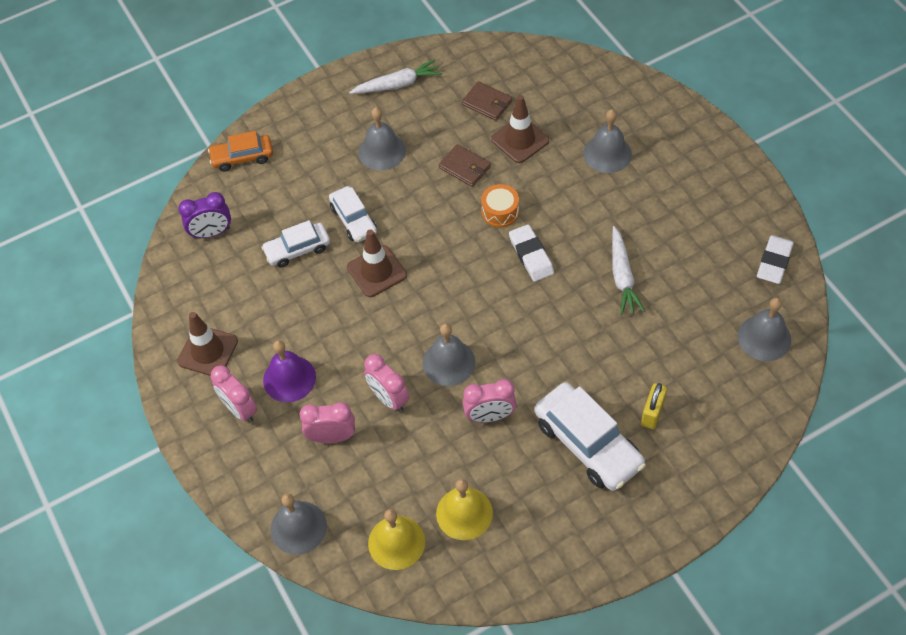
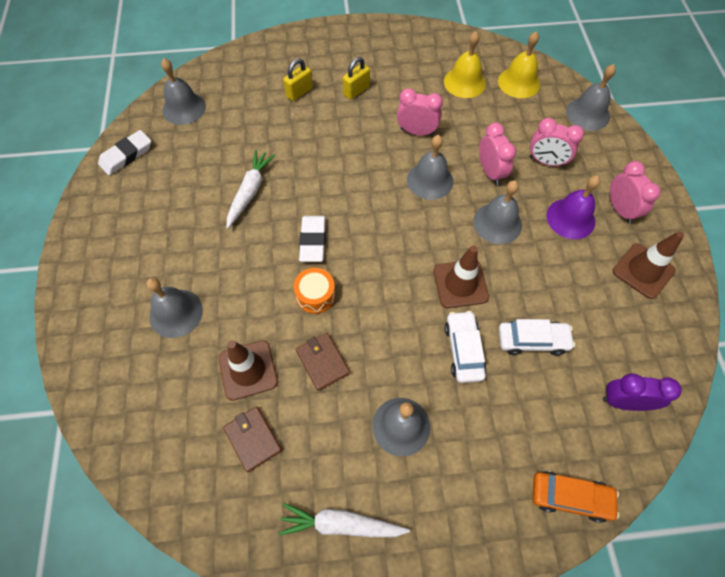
camera: 160 degrees left, 5 degrees up
(362, 343) = (497, 223): none -> grey bell
(588, 444) = (356, 91): white car -> yellow padlock

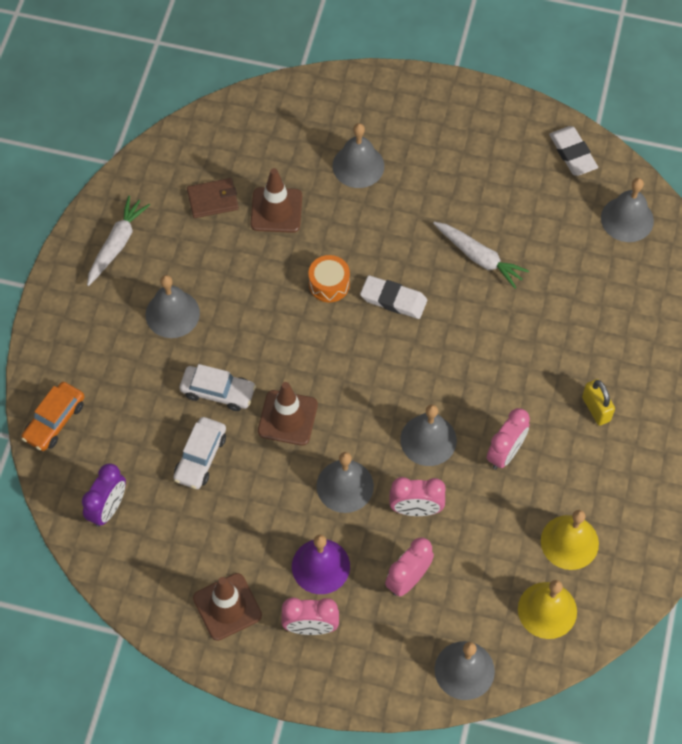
camera: 110 degrees right, 0 degrees up
(299, 92) = (614, 345): yellow padlock -> none
(322, 362) = (258, 270): brown wallet -> none

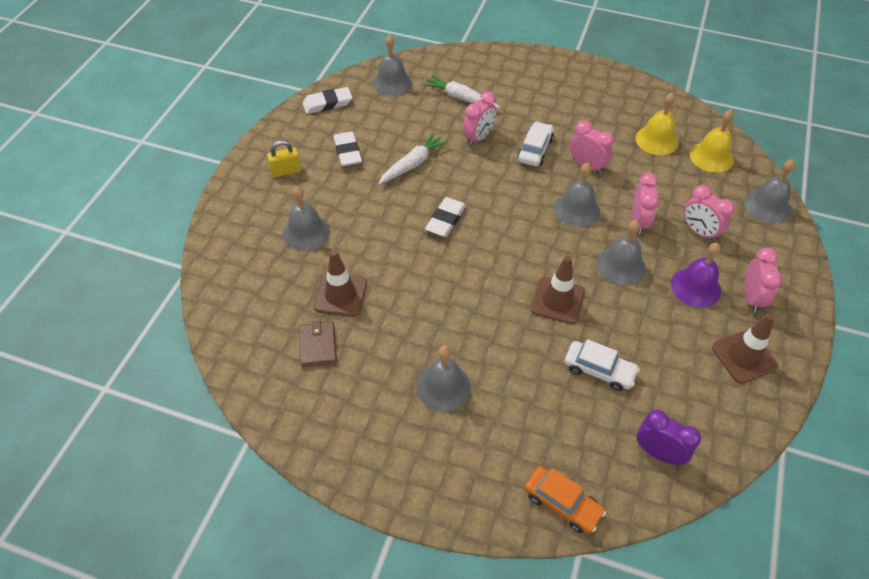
camera: 85 degrees left, 10 degrees down
(117, 244) = (355, 435): white carrot -> white carrot (460, 98)
(218, 392) = (531, 352): white car -> white car (535, 150)
(329, 284) = (425, 262): orange drum -> none
(489, 187) = (347, 152): none -> white eraser
(538, 326) = (478, 138): none -> pink clock
(596, 409) = (549, 115): yellow padlock -> yellow padlock (286, 171)

